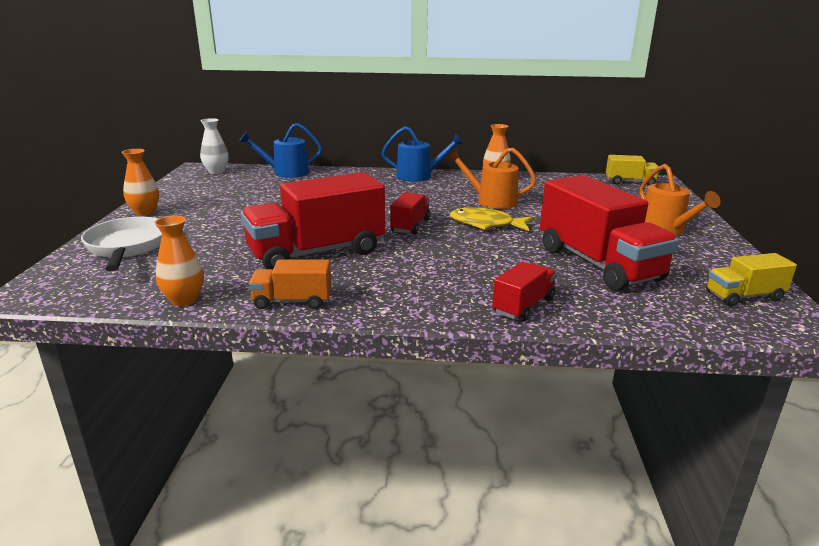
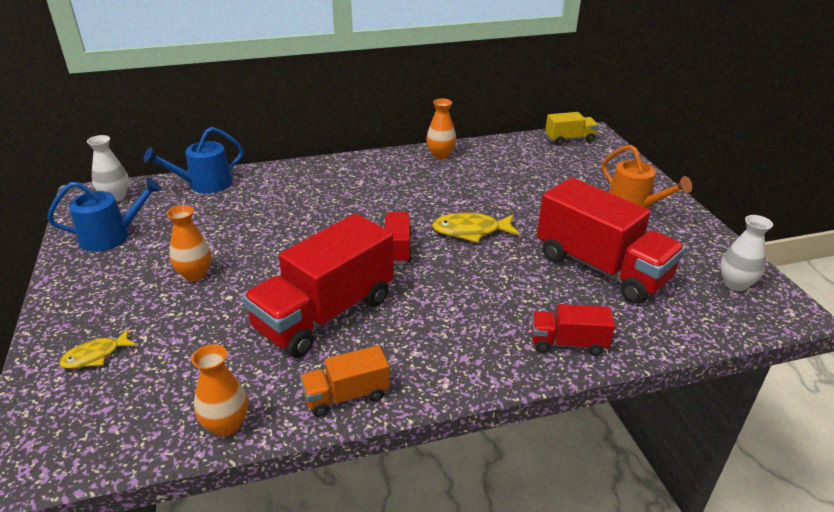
camera: 20 degrees left, 10 degrees up
(128, 247) = (95, 355): white pan -> yellow fish
(145, 212) = (73, 289): orange vase -> orange vase (195, 274)
(419, 176) = (359, 165): blue watering can -> blue watering can (111, 236)
(492, 201) = (456, 193): orange watering can -> none
(523, 306) = (568, 343): red truck -> red truck turned 105 degrees counterclockwise
(744, 296) = (735, 284): yellow truck -> white vase

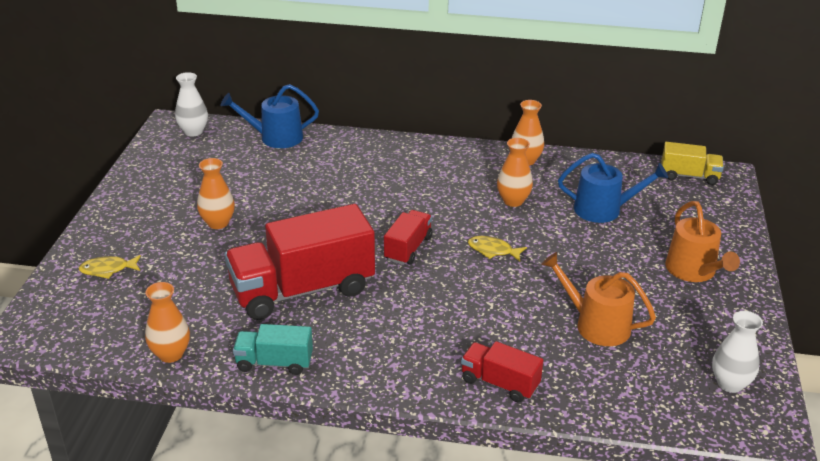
camera: 25 degrees right, 0 degrees up
(111, 236) = (171, 169): blue watering can -> blue watering can (603, 209)
(346, 395) = (274, 362): orange truck -> turquoise truck
(455, 188) = (513, 201): none -> orange vase
(470, 231) = (493, 250): yellow fish -> yellow fish, size x0.64
(601, 268) = (596, 325): red truck -> orange watering can

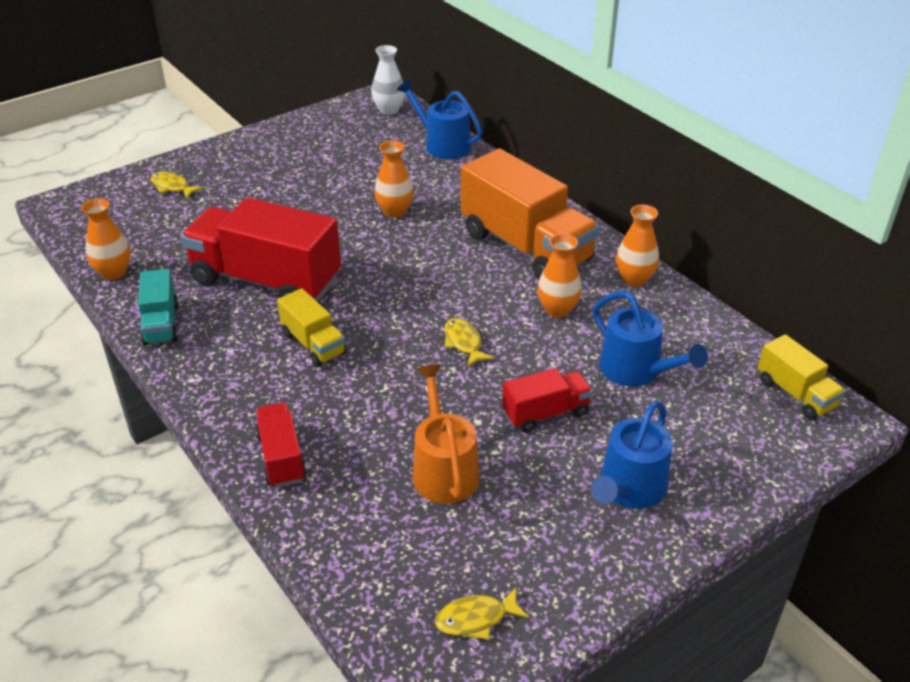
camera: 45 degrees right, 5 degrees up
(218, 223) = (292, 192): orange vase -> orange vase (395, 211)
(274, 362) = (161, 323): turquoise truck -> turquoise truck turned 150 degrees counterclockwise
(404, 307) = (313, 343): none -> yellow truck
(408, 248) = (396, 297): red truck -> red truck (545, 413)
(436, 175) = (525, 247): none -> orange truck
(693, 271) = (629, 489): orange watering can -> blue watering can
(730, 383) = (476, 618): white vase -> yellow fish

